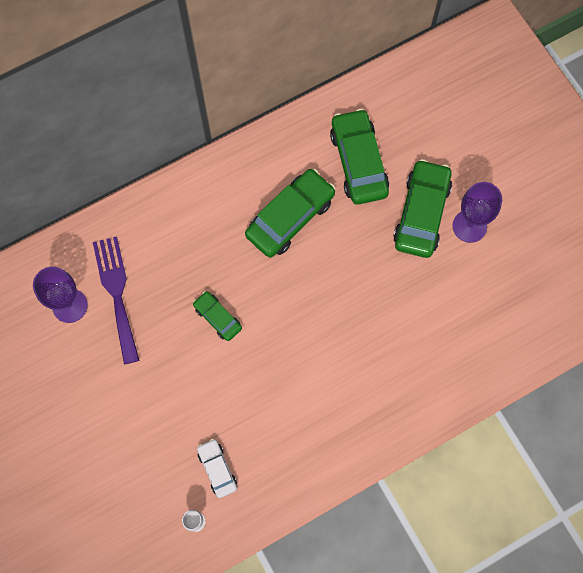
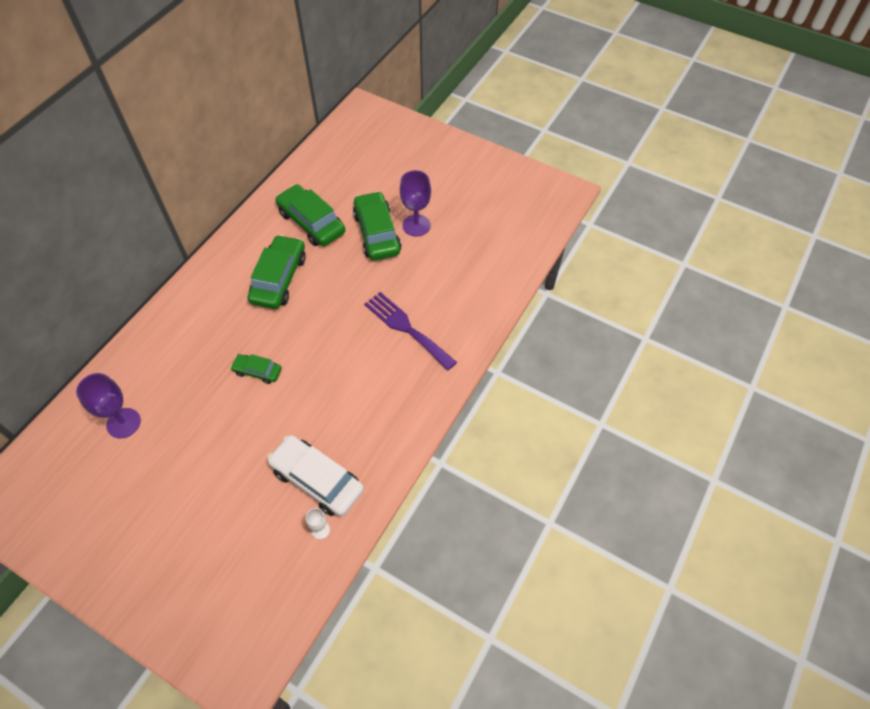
camera: 30 degrees left, 15 degrees down
(116, 293) = (161, 394): purple fork -> purple fork (406, 328)
(217, 469) = (317, 480): white car -> white car, size x1.86

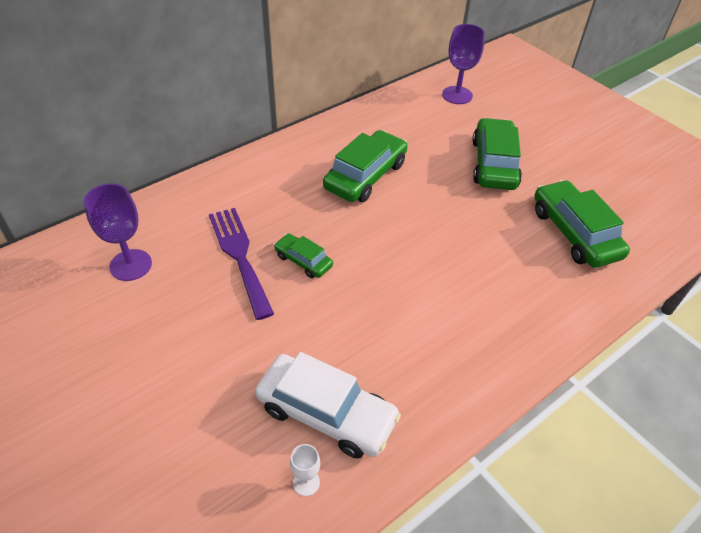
camera: 20 degrees right, 10 degrees down
(311, 222) = (422, 134): green car -> green car (574, 233)
(317, 480) = (326, 413): white car -> white car turned 150 degrees clockwise
(406, 328) = (501, 271): purple fork -> purple fork (239, 256)
(416, 225) = (543, 169): purple goblet -> purple goblet (457, 95)

